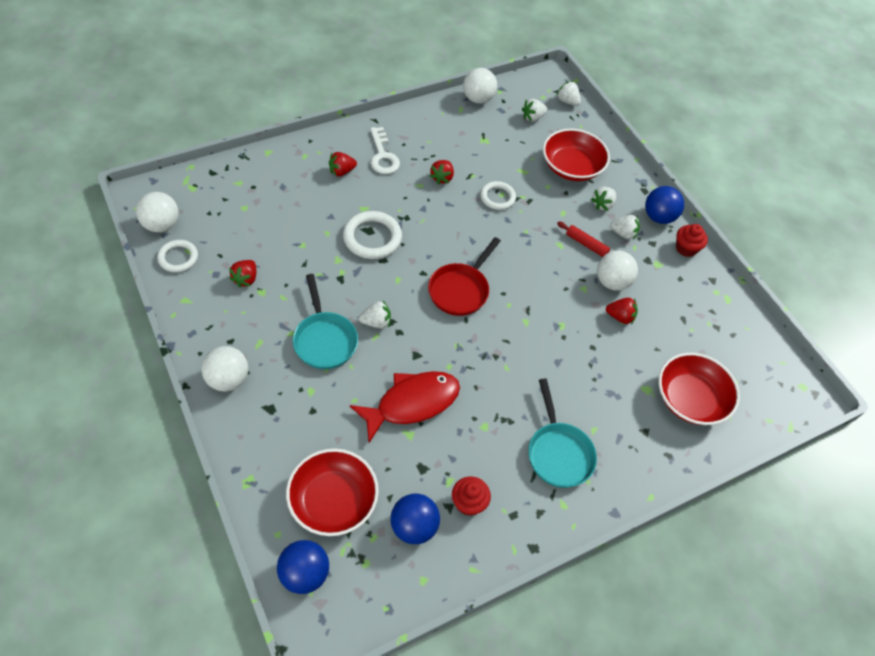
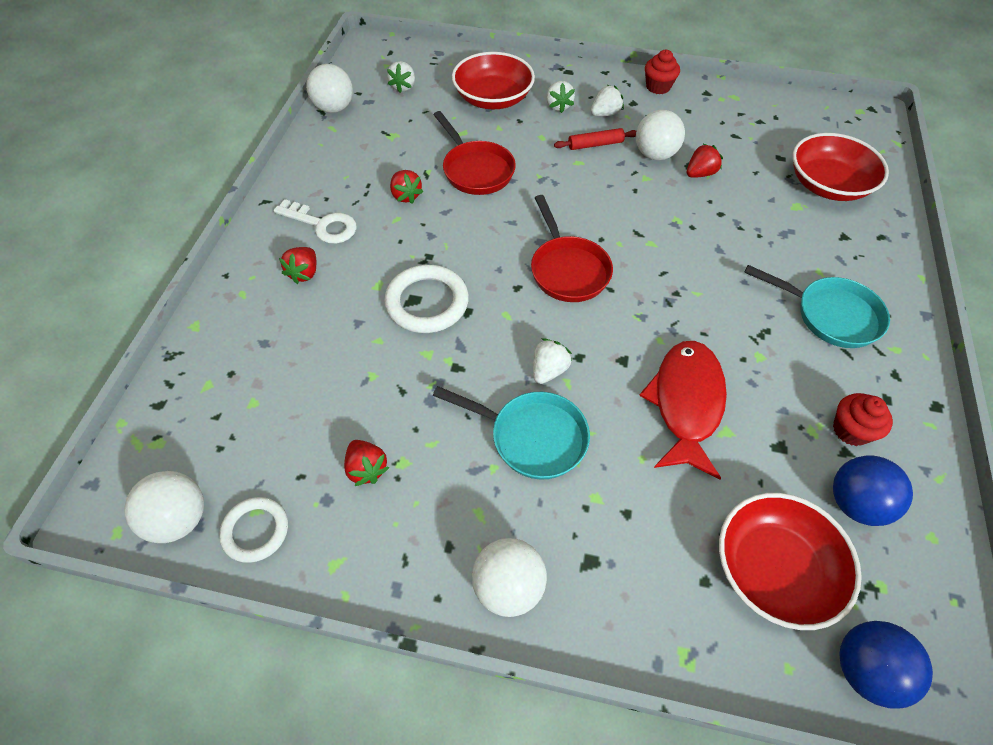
camera: 45 degrees left, 0 degrees up
(497, 197) = (476, 170): white ring -> red pan
(567, 101) = (411, 54): white strawberry -> none
(658, 217) = (607, 81): blue ball -> none

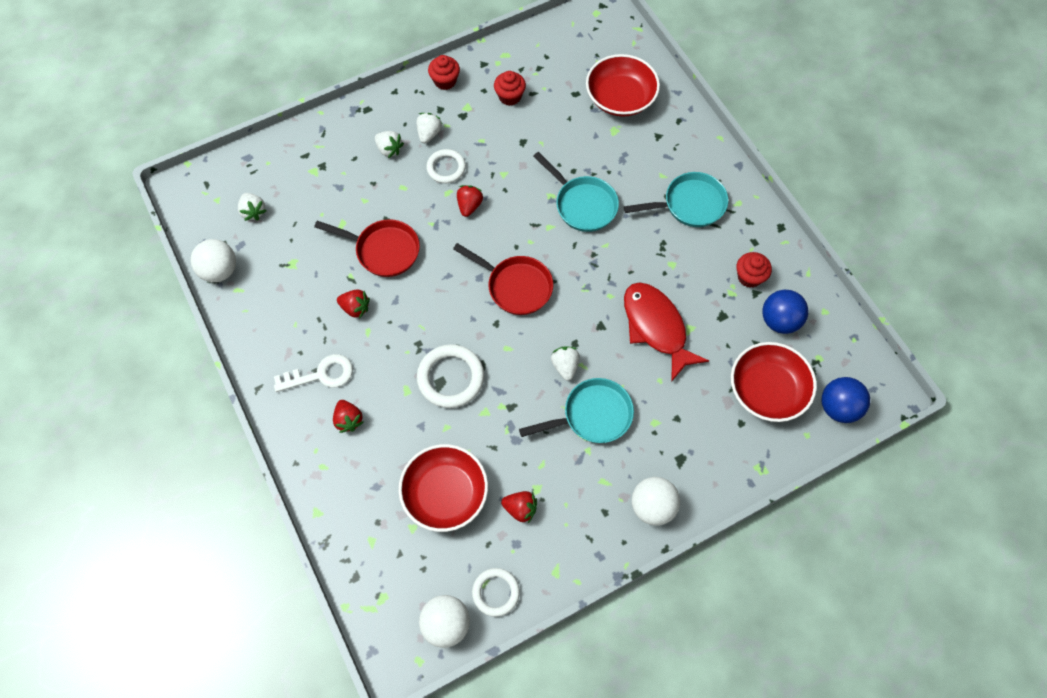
camera: 40 degrees left, 10 degrees up
(493, 98) = (334, 175): red bowl -> red bowl (445, 493)
(595, 144) = (446, 168): red rolling pin -> white ring
(655, 154) = (493, 148): white ball -> none
(700, 174) = (535, 145): red strawberry -> red strawberry (469, 206)
(704, 245) = (582, 204): none -> turquoise pan
(709, 127) = (510, 96): none -> red cupcake

